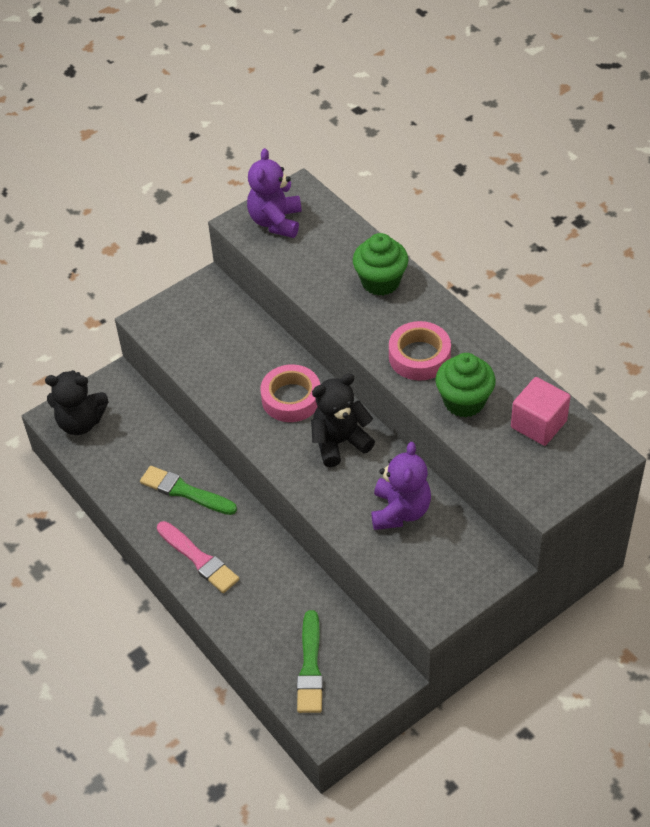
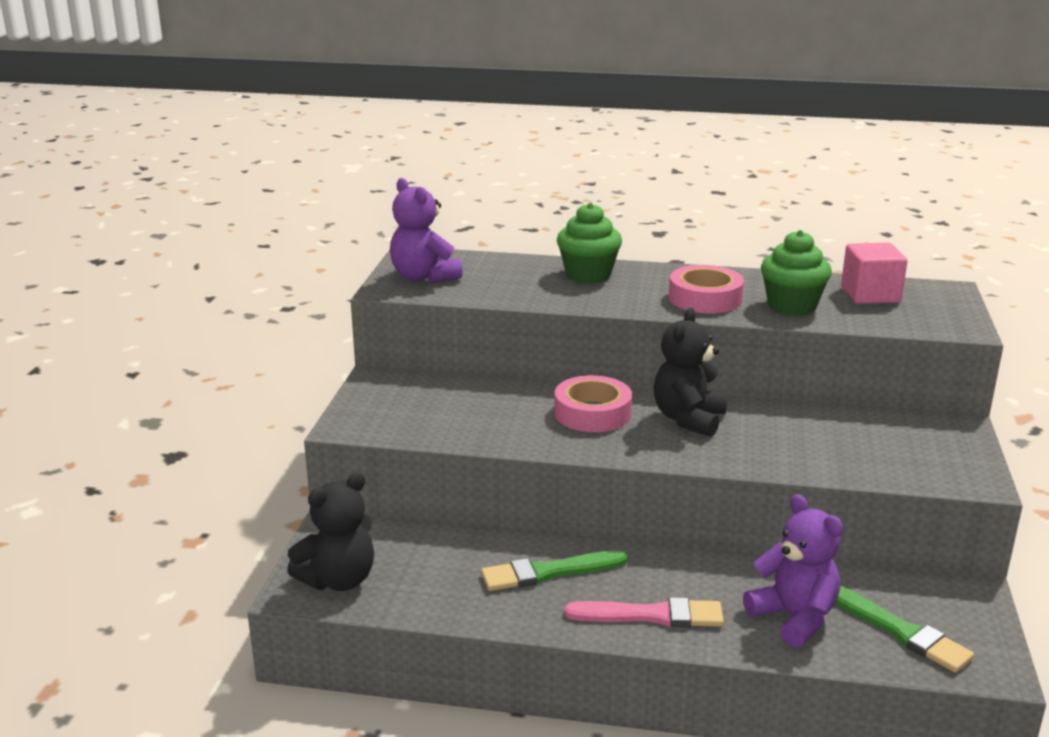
camera: 45 degrees left, 25 degrees down
(400, 511) = (822, 434): purple teddy bear -> purple teddy bear (794, 618)

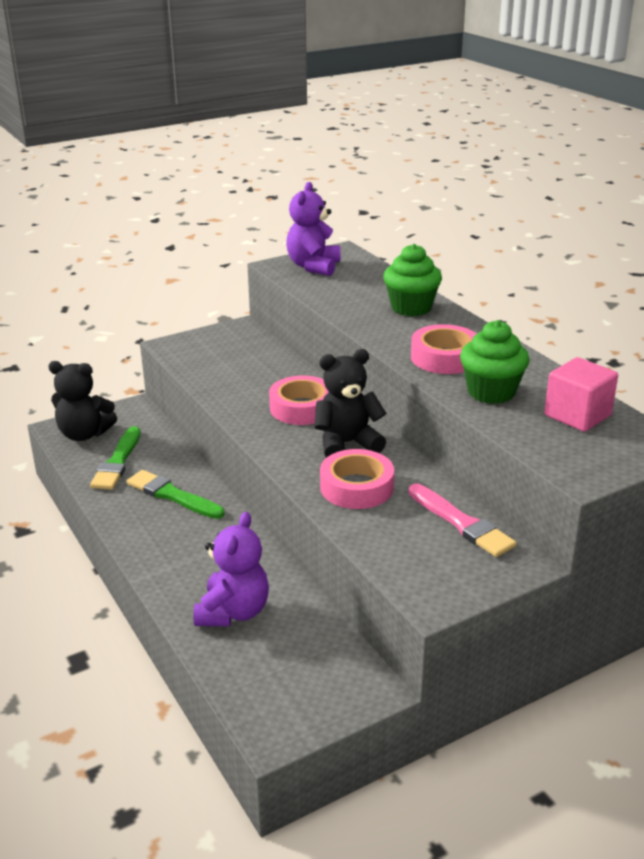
camera: 50 degrees right, 5 degrees up
(651, 615) = (169, 552): pink brush -> pink brush (462, 523)
(768, 443) = (356, 487): none -> pink tape
(899, 631) = (272, 668): green brush -> green brush (117, 462)

